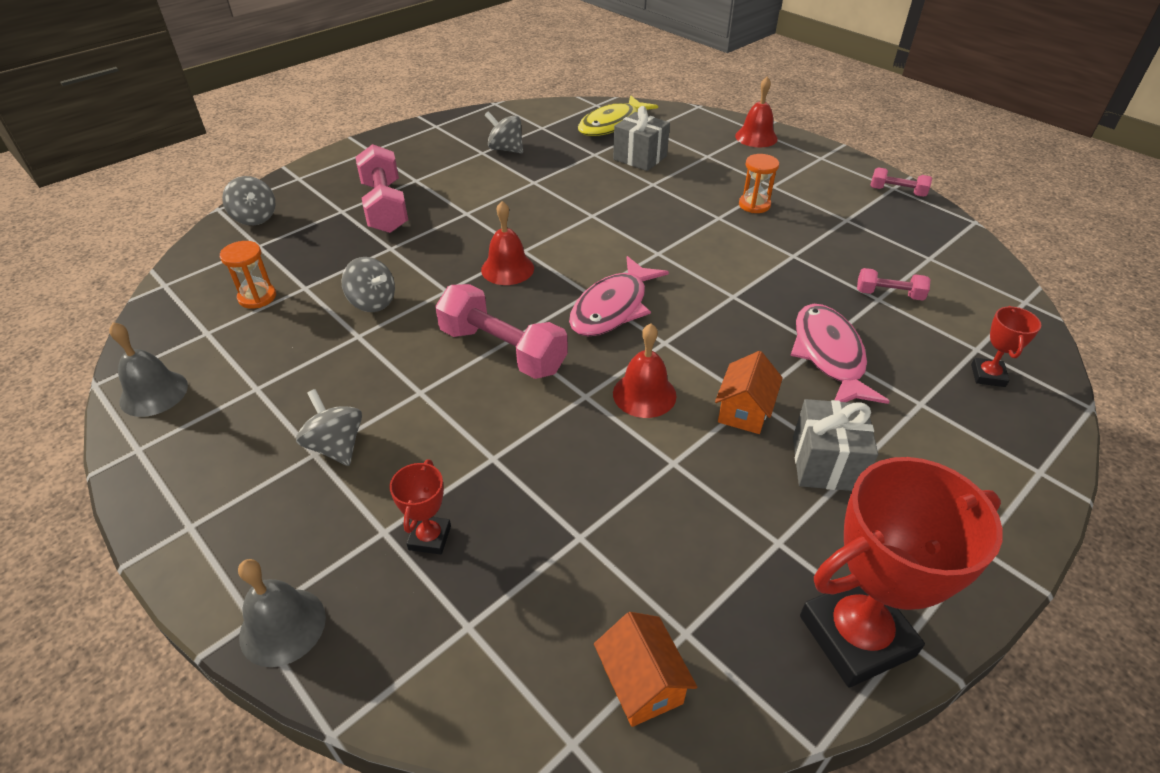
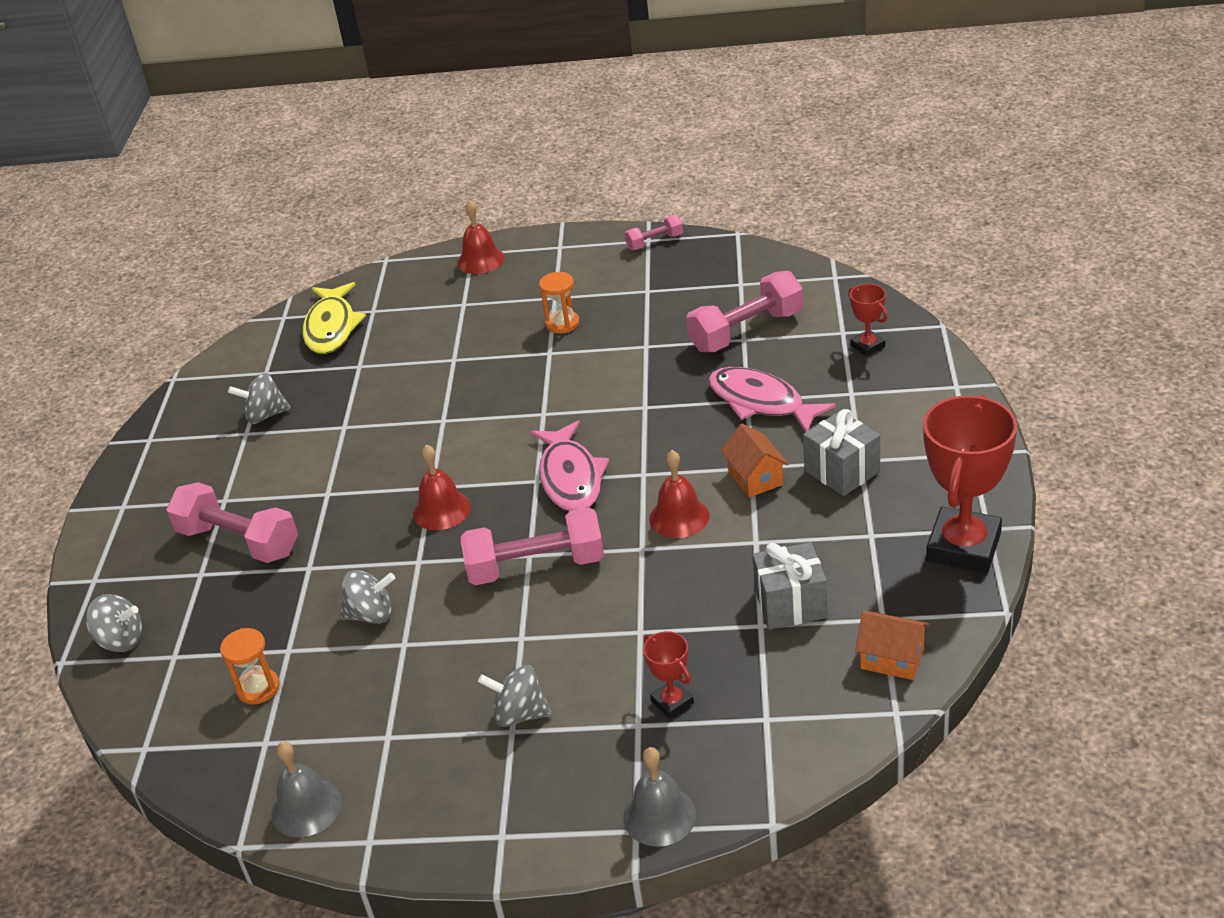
camera: 40 degrees left, 5 degrees down
(640, 158) = (406, 343): grey gift -> grey gift (790, 604)
(889, 294) = (746, 331): pink dumbbell -> pink dumbbell, size x1.91

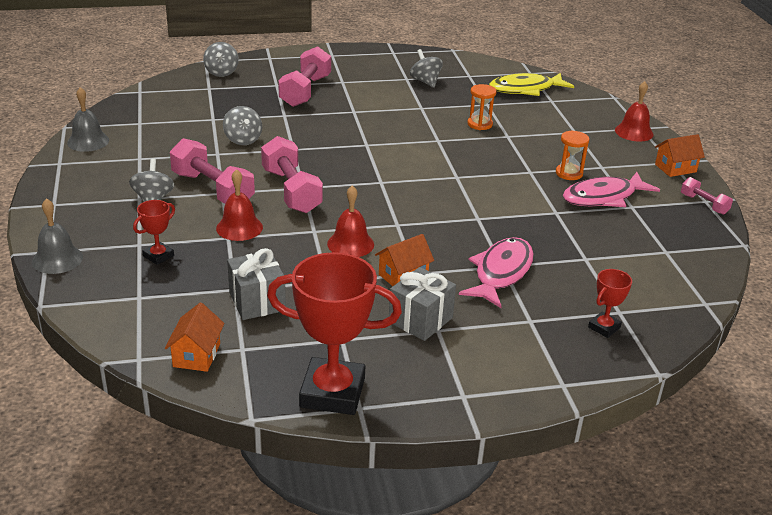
camera: 70 degrees right, 5 degrees down
(258, 688) = (182, 115): orange hourglass -> orange hourglass (479, 124)
(441, 510) = (344, 151): red bell -> red bell (239, 227)
(570, 478) = (386, 195): pink fish -> pink fish (603, 197)
(574, 246) = (675, 168): none -> orange house
(746, 331) = (597, 259): pink dumbbell -> pink dumbbell (212, 189)

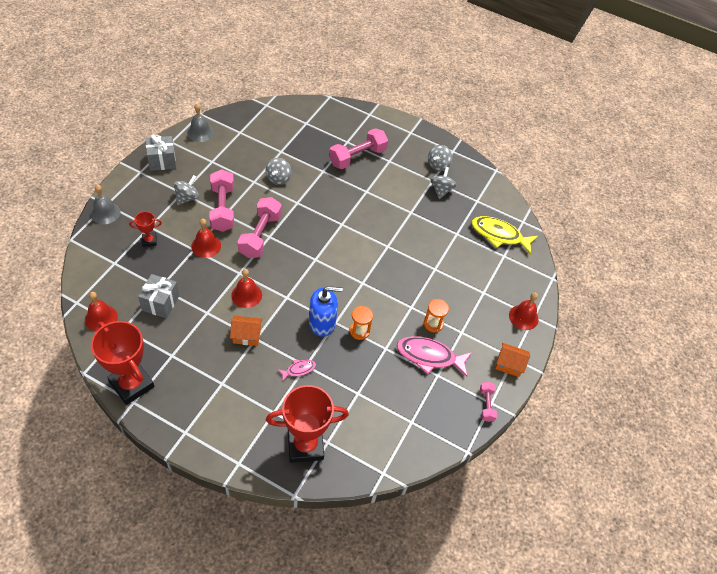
camera: 35 degrees right, 20 degrees up
(196, 355) = (101, 318): orange house -> red bell
(221, 72) = (327, 112): grey spinning top -> grey spinning top (438, 165)
(420, 320) = (221, 371): grey gift -> grey gift (162, 161)
(466, 225) = (322, 323): none -> blue soap dispenser
(479, 124) = (429, 248): orange hourglass -> orange hourglass (359, 331)
(501, 273) = (299, 369): pink fish -> pink fish, size x0.49
(604, 327) = (305, 445): red trophy -> red trophy, size x2.14

